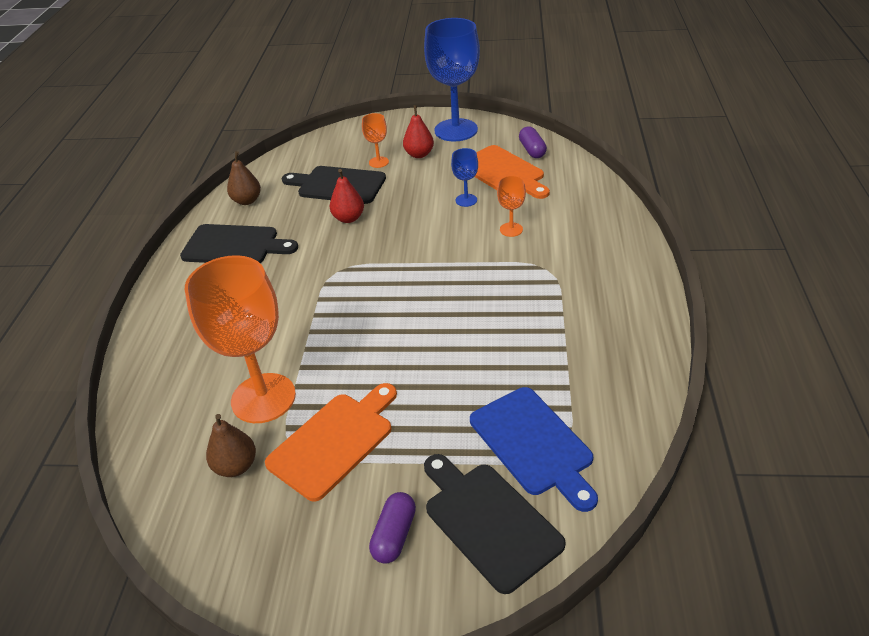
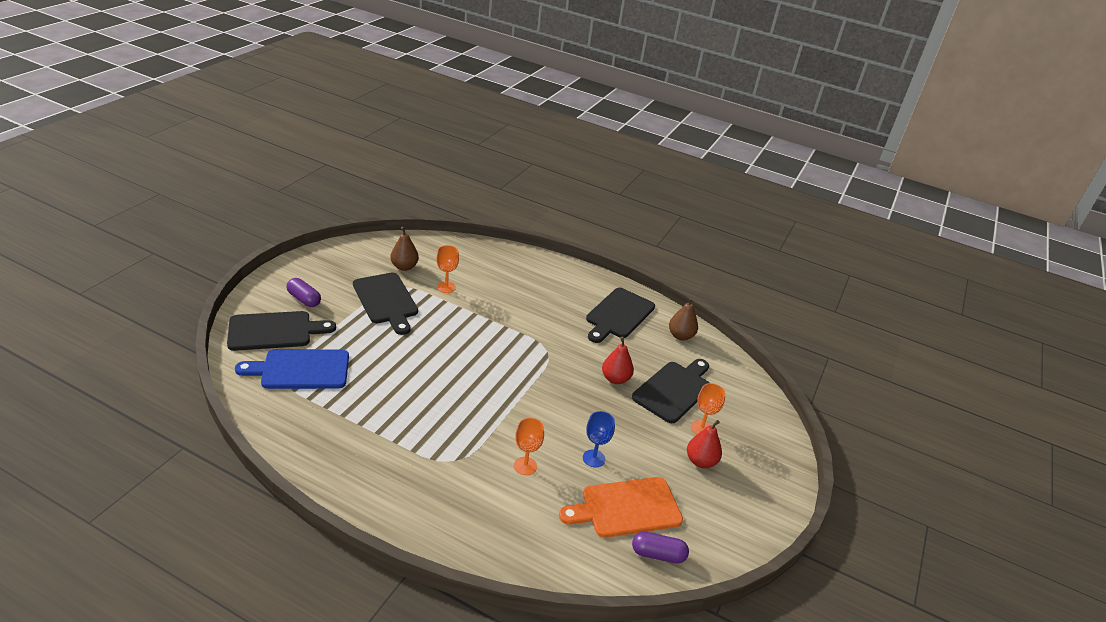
camera: 105 degrees right, 5 degrees down
(263, 398) = (446, 287): orange goblet -> orange goblet, size x0.44
(335, 441) = (386, 301): orange cutting board -> black cutting board
(456, 130) = (740, 511): blue goblet -> none

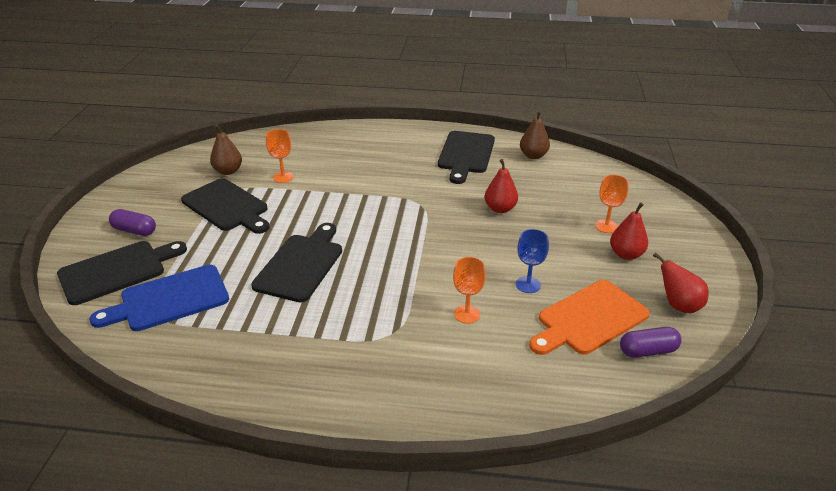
camera: 15 degrees left, 0 degrees up
(674, 390) = (559, 202): black cutting board -> black cutting board (301, 265)
(715, 525) = (678, 305): none -> red pear

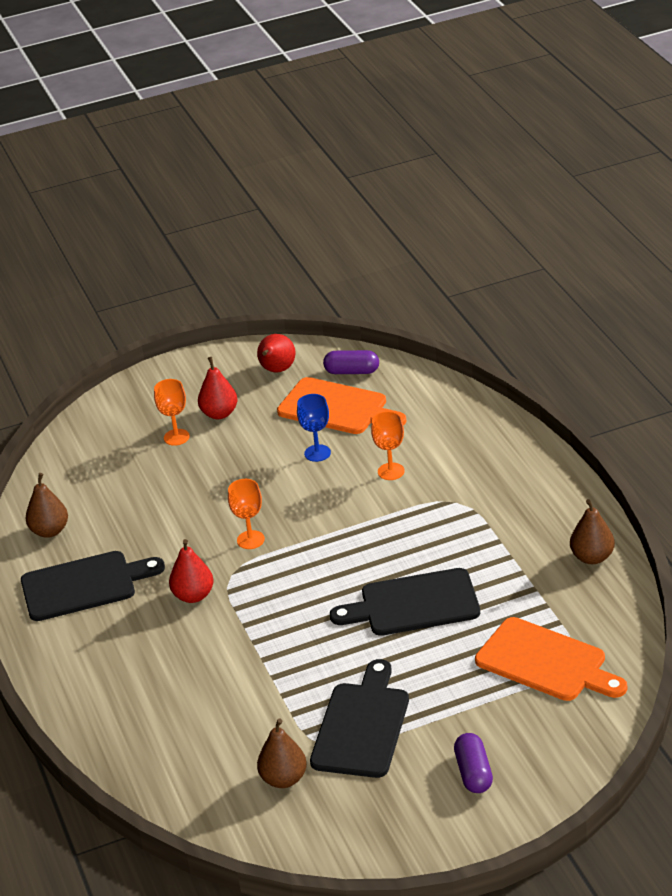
camera: 115 degrees left, 0 degrees up
(117, 271) = (546, 732): black cutting board -> none
(169, 299) = (546, 662): blue cutting board -> orange cutting board
(234, 381) = (592, 557): none -> brown pear
(283, 177) = (259, 716): orange goblet -> orange goblet (250, 540)
(500, 209) = (196, 514): red pear -> red pear (193, 596)
(647, 351) = (352, 371): purple capsule -> purple capsule turned 45 degrees counterclockwise

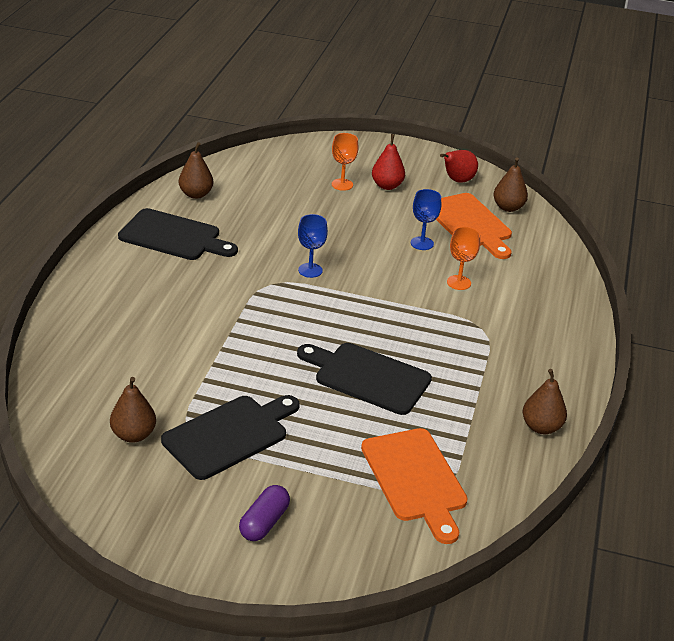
camera: 30 degrees right, 0 degrees up
(193, 596) = (230, 282): red pear -> none
(250, 540) = (310, 270): orange goblet -> blue goblet
(352, 371) = (508, 207): purple capsule -> brown pear

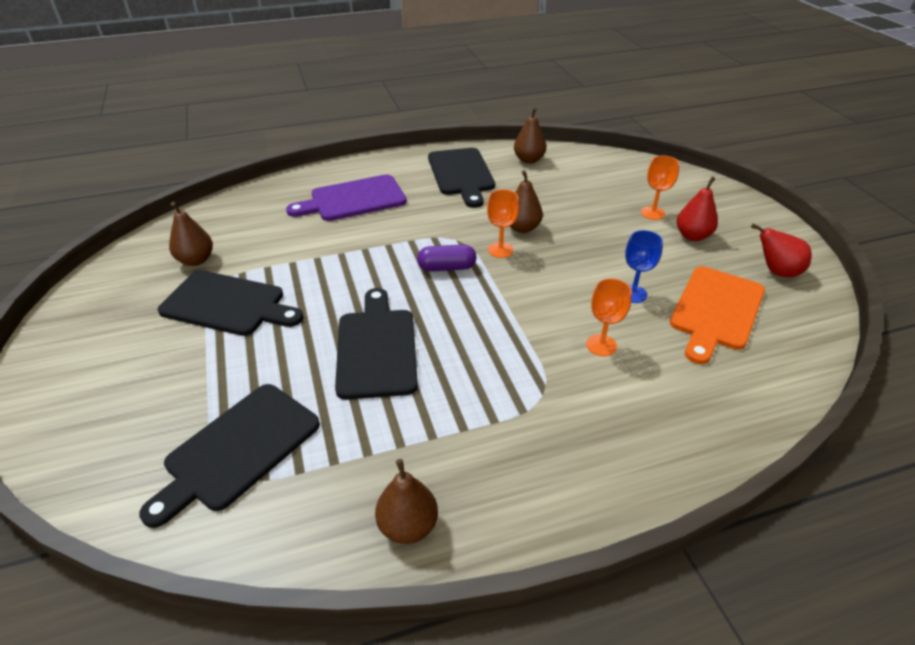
camera: 60 degrees right, 5 degrees up
(140, 309) = (353, 199): none -> purple cutting board
(264, 522) = (119, 372): purple capsule -> purple capsule (447, 267)
(310, 270) = (500, 250): blue goblet -> orange goblet
(415, 479) = (238, 449): orange cutting board -> black cutting board
(508, 207) = (790, 325): brown pear -> brown pear (522, 228)

